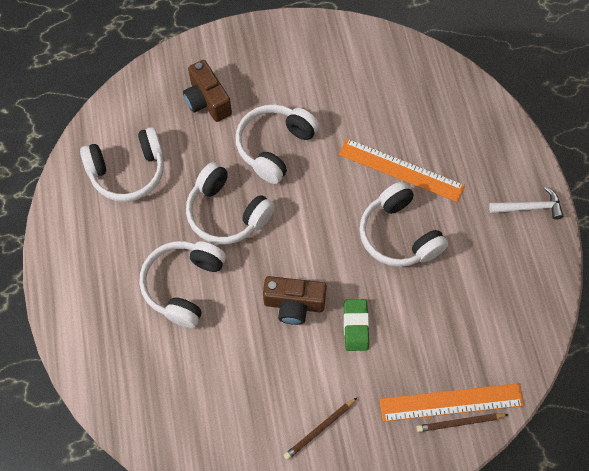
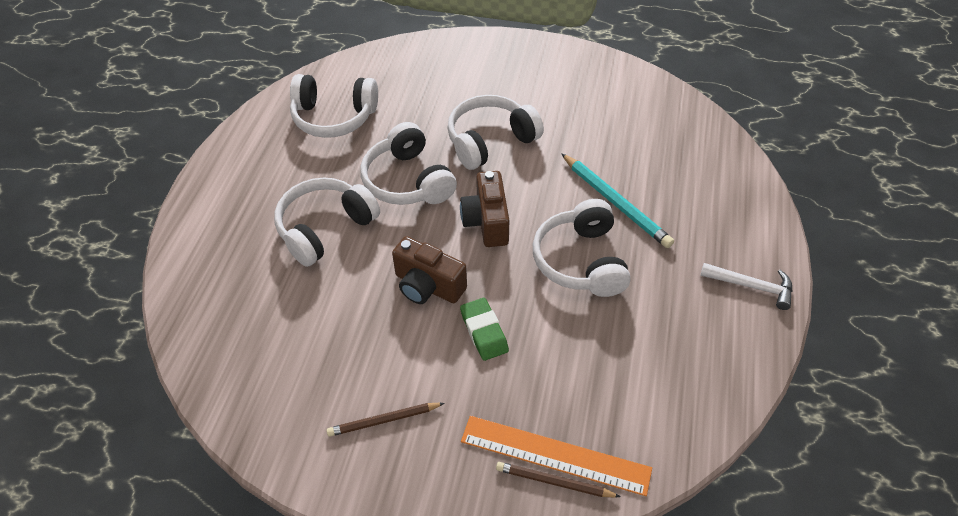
camera: 25 degrees right, 15 degrees down
(207, 101) = (445, 85): brown camera -> brown camera (487, 222)
(356, 326) = (484, 332): green eraser -> green eraser turned 45 degrees counterclockwise
(401, 170) = (615, 202): orange ruler -> turquoise pencil

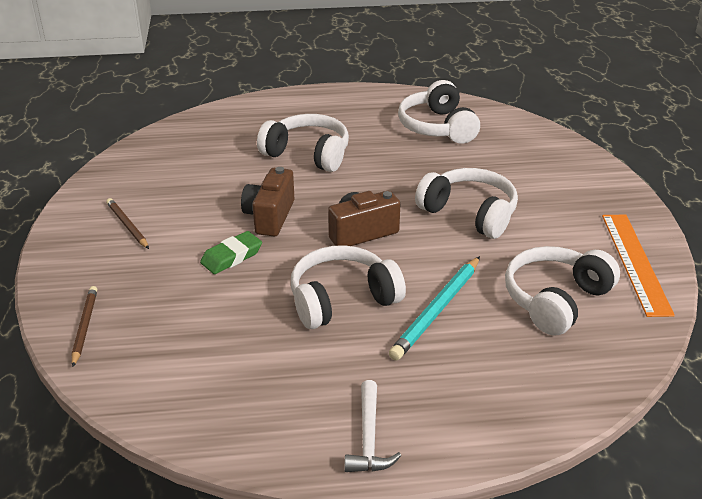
camera: 70 degrees right, 15 degrees down
(408, 181) = (386, 180): white headphones -> white headphones (556, 300)
(555, 454) = (112, 322): orange ruler -> orange ruler (635, 262)

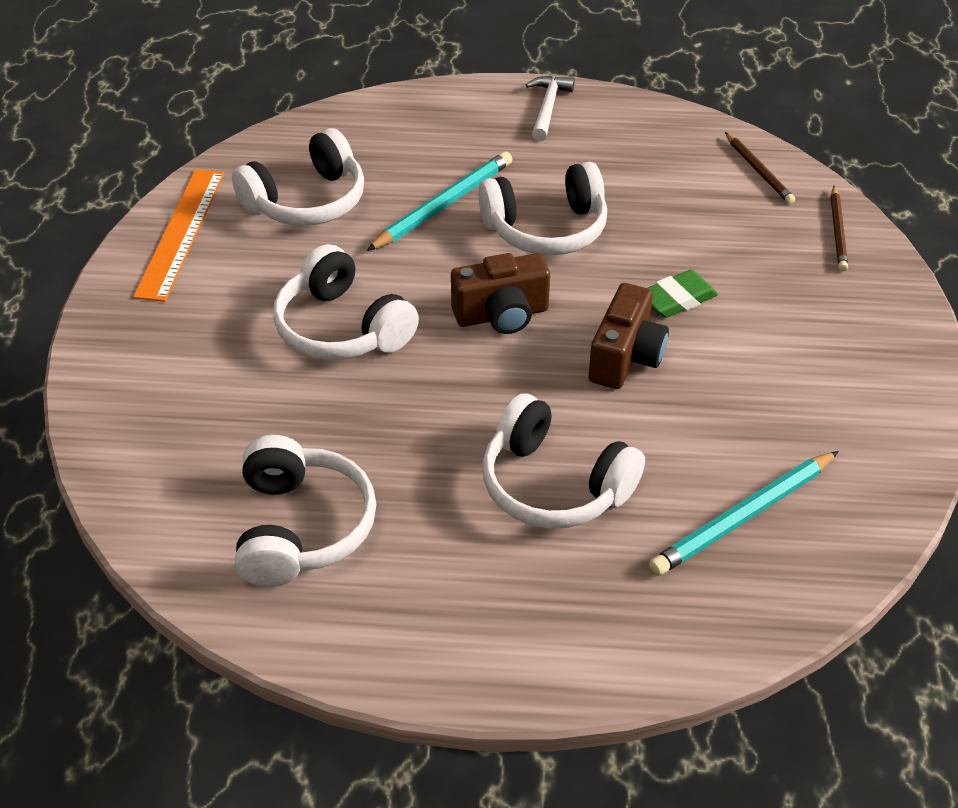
camera: 170 degrees left, 10 degrees up
(127, 225) = (830, 367): brown pencil -> brown pencil (758, 171)
(201, 152) = (743, 516): none -> turquoise pencil

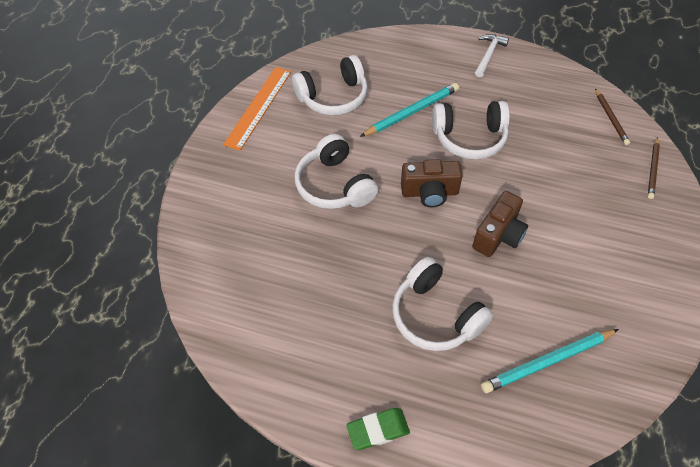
camera: 15 degrees right, 10 degrees up
(301, 527) = (282, 314): white headphones -> none
(677, 299) = (539, 200): green eraser -> green eraser (378, 430)

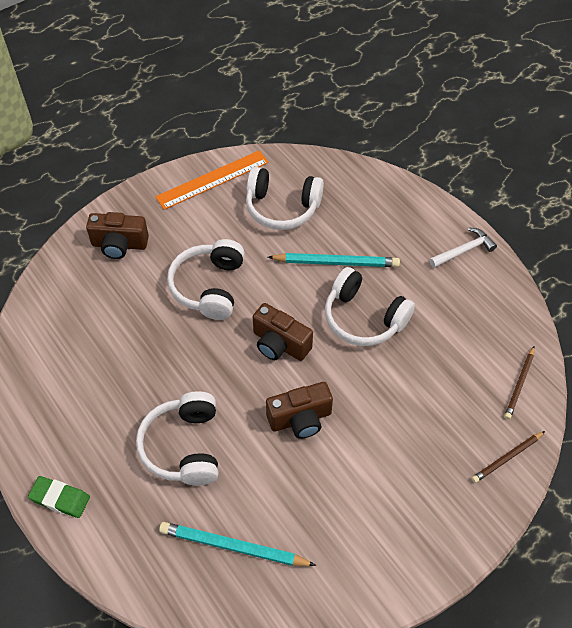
camera: 35 degrees right, 0 degrees up
(228, 198) = (119, 245): none -> brown camera

